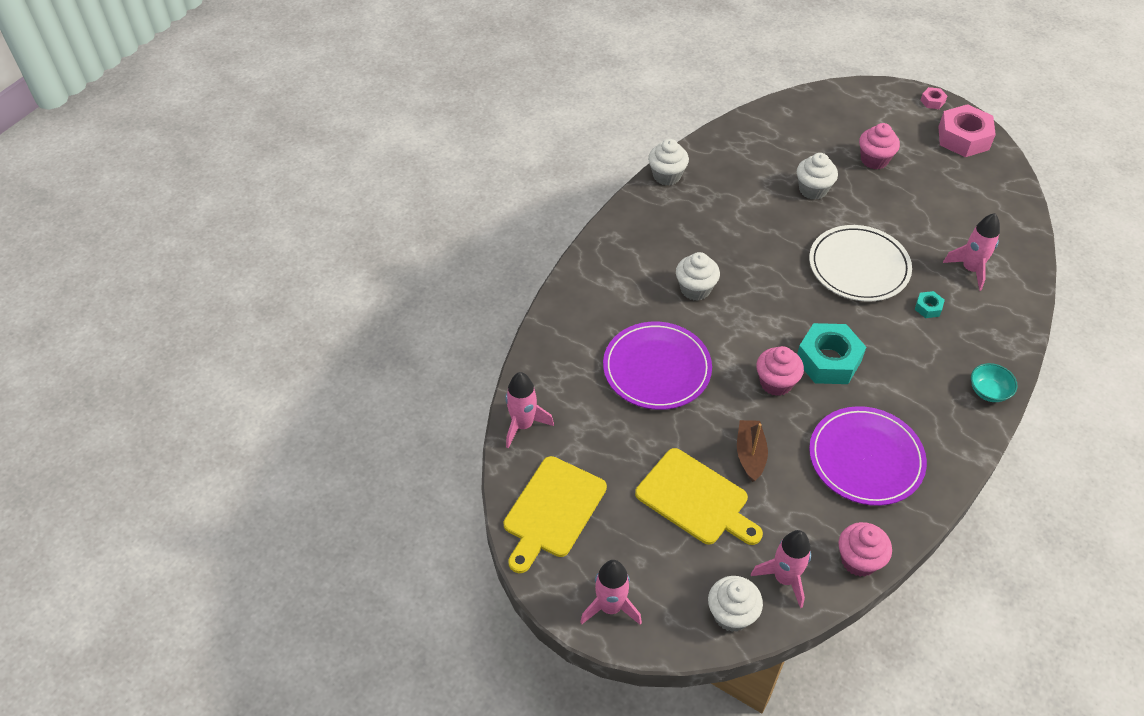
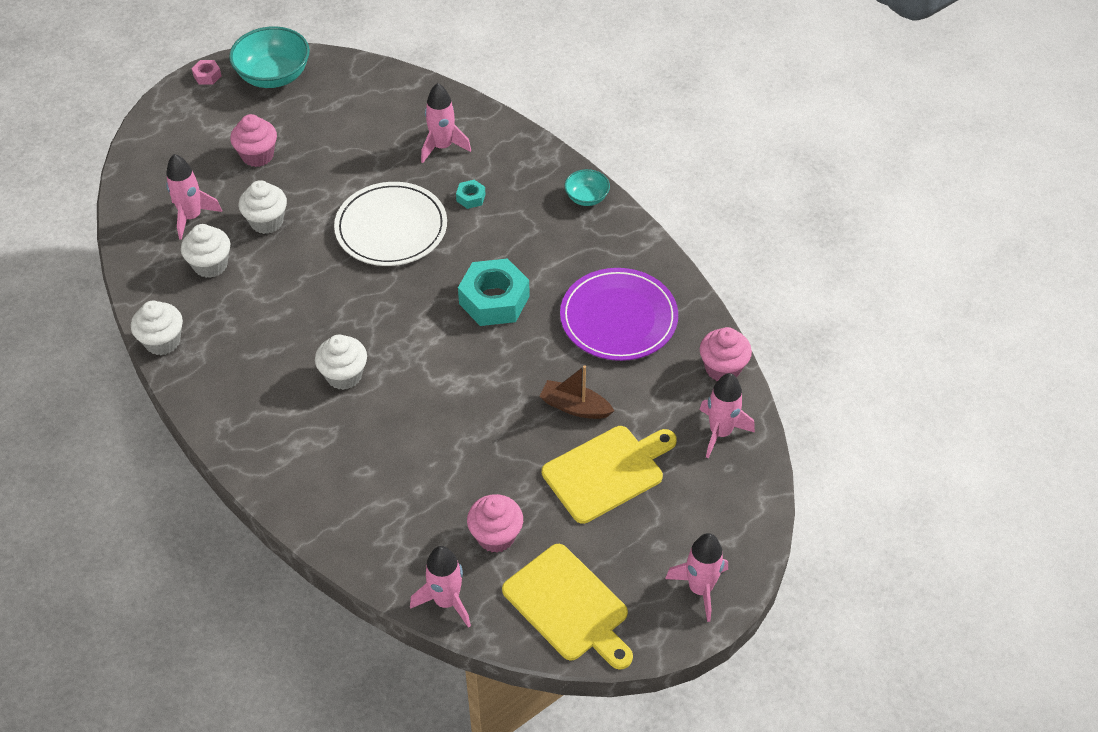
camera: 70 degrees left, 0 degrees up
(657, 368) = (432, 448): purple plate -> none
(731, 614) = (742, 489): white cupcake -> white cupcake (210, 265)
(776, 383) = (500, 353): pink cupcake -> pink cupcake (496, 536)
(788, 147) = (191, 217): none -> pink rocket
(963, 138) = (274, 76): pink nut -> turquoise bowl

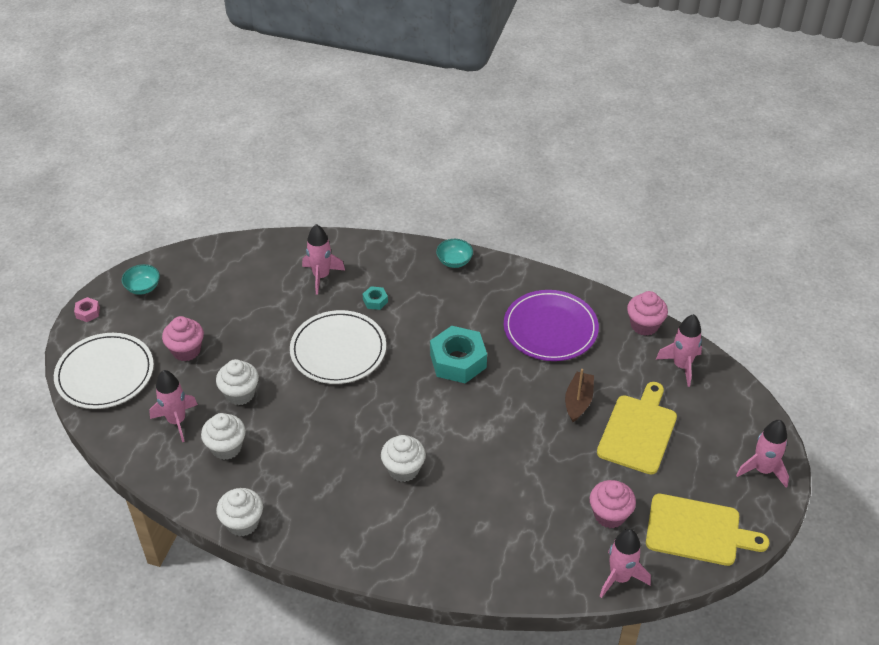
camera: 35 degrees left, 5 degrees down
(172, 141) = (105, 374): none -> white plate
(274, 76) = (143, 287): turquoise bowl -> turquoise bowl, size x0.54
(575, 407) = (578, 401): brown boat -> brown boat turned 120 degrees clockwise

